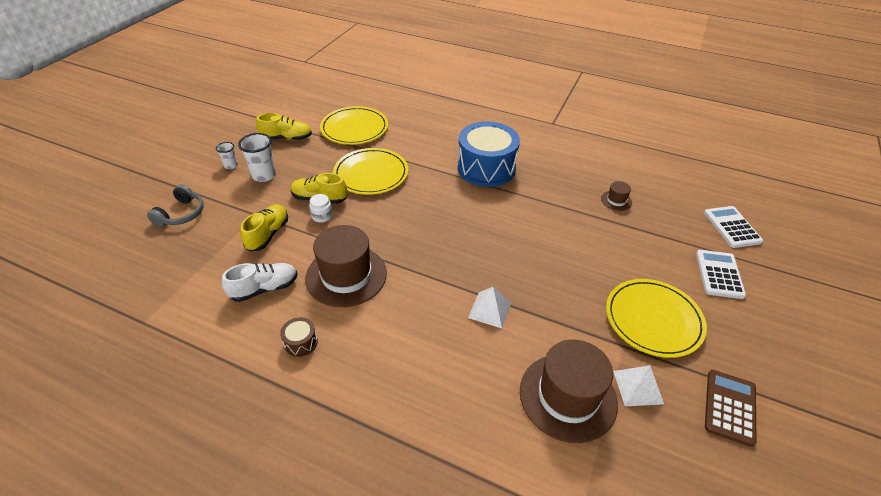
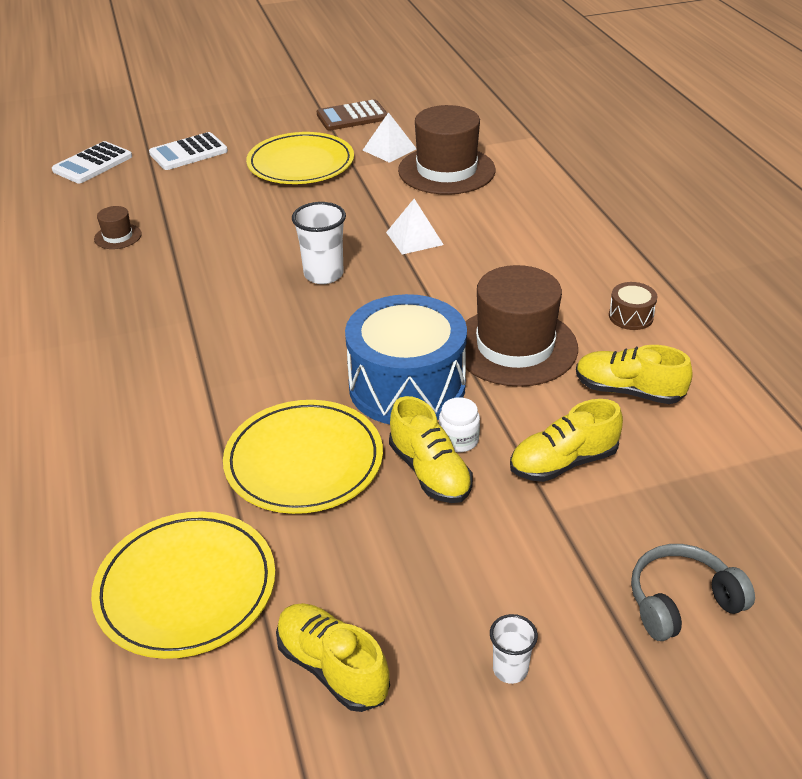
camera: 130 degrees left, 5 degrees down
(264, 175) = (470, 589): white cup -> white cup (323, 274)
(264, 289) = (628, 391): white shoe -> yellow shoe
(486, 168) = (152, 359): blue drum -> blue drum (407, 386)

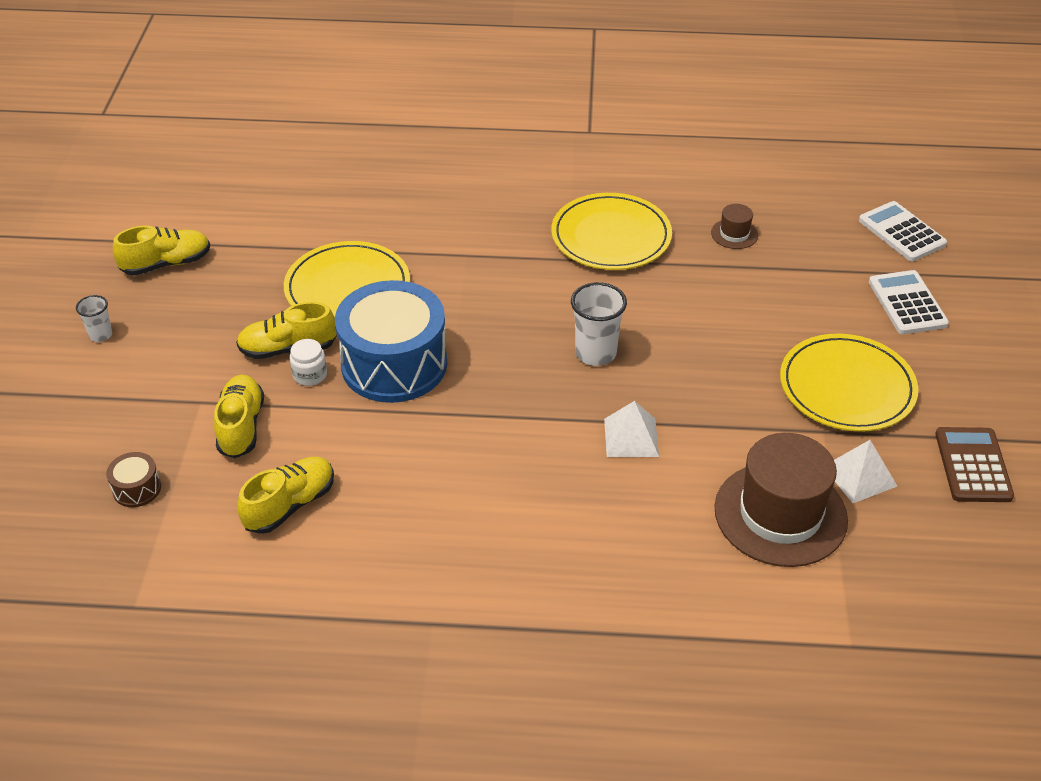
camera: 110 degrees right, 5 degrees up
(186, 588) = (273, 218): yellow plate -> yellow plate (611, 236)
(515, 346) = (402, 451): brown hat -> none
(631, 316) = (392, 559): brown drum -> brown drum (137, 489)
(682, 602) = (73, 435): grey headphones -> none

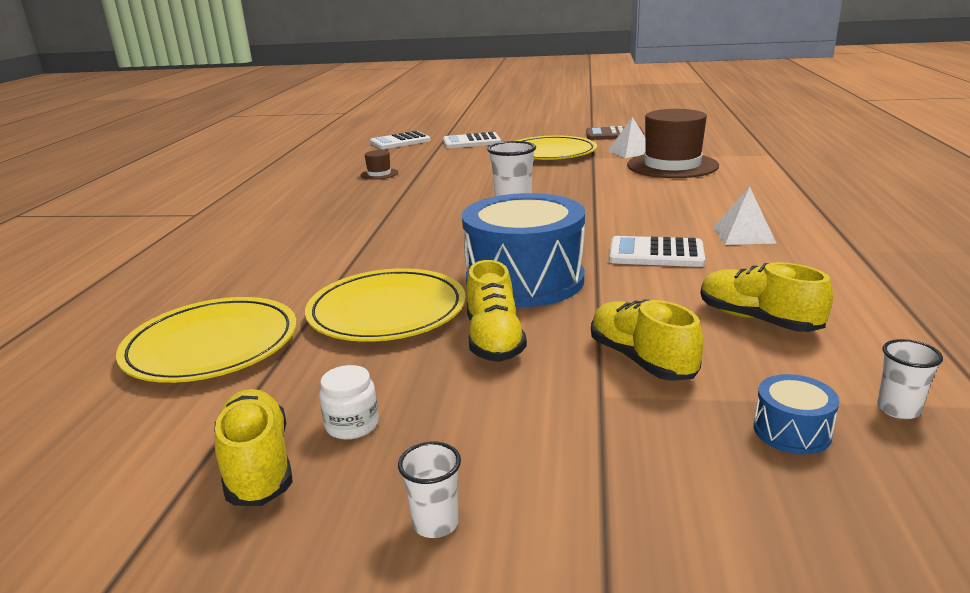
camera: 85 degrees left, 20 degrees down
(137, 489) = (792, 431): brown drum -> blue drum
(145, 550) = (898, 409): none -> white cup
(241, 426) = (641, 360): yellow shoe -> yellow shoe turned 60 degrees clockwise
(310, 375) = (542, 323): white jar -> white jar (352, 425)
(445, 458) = (656, 253): none -> white calculator
(611, 236) = (360, 206): yellow plate -> yellow plate (212, 345)
(631, 437) = (611, 197): white pyramid -> white pyramid (743, 235)

